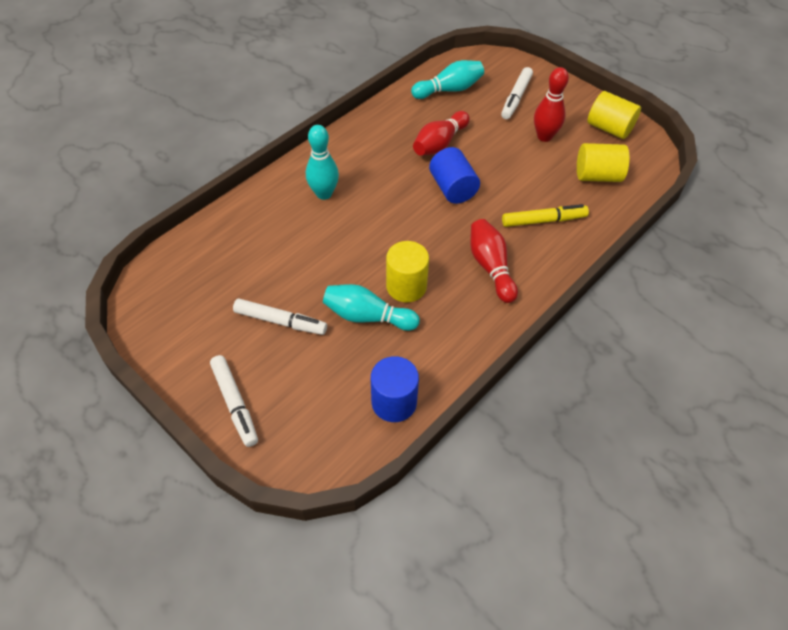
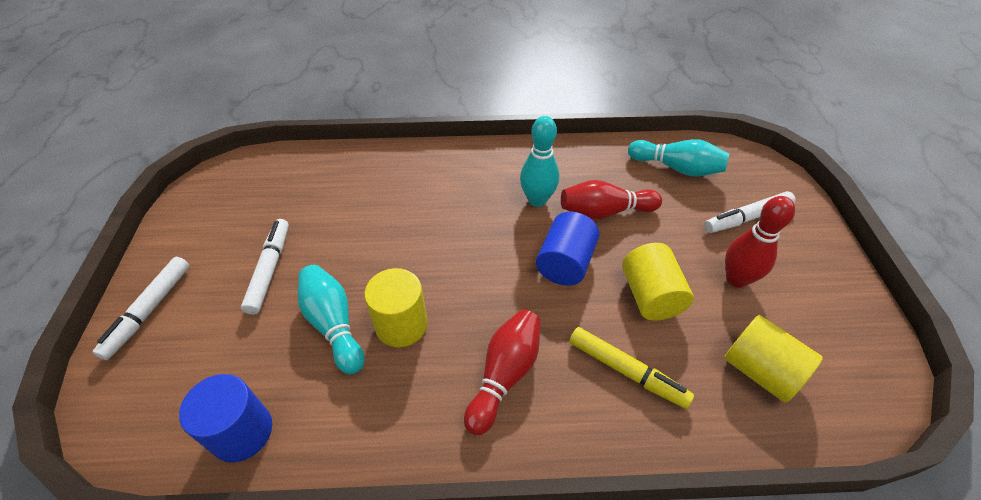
camera: 45 degrees right, 5 degrees down
(280, 321) = (269, 269): white marker -> white marker turned 150 degrees counterclockwise
(324, 194) = (443, 187): turquoise bowling pin -> turquoise bowling pin (537, 200)
(609, 128) = (841, 325): yellow cylinder -> yellow cylinder (650, 296)

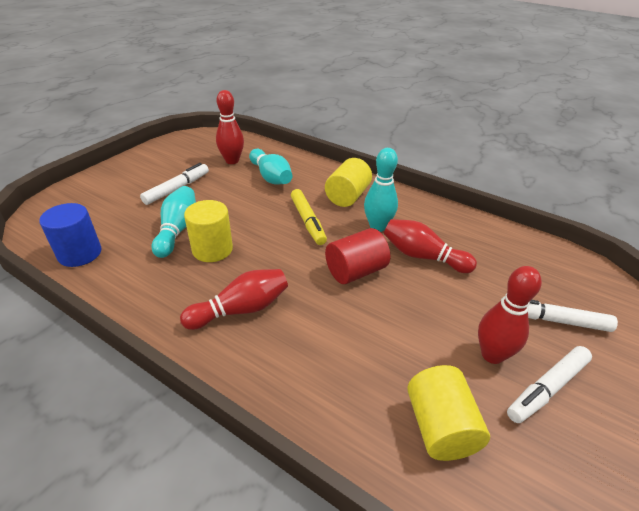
camera: 35 degrees right, 10 degrees down
(149, 311) = (104, 180): white marker -> white marker (547, 388)
(298, 194) = (232, 161): none -> red bowling pin
(565, 263) = (355, 271): blue cylinder -> red cylinder
(626, 371) = (326, 358): yellow marker -> yellow marker (308, 221)
(650, 296) = (399, 324): yellow cylinder -> yellow cylinder (347, 196)
(677, 168) = (521, 257): turquoise bowling pin -> turquoise bowling pin (271, 177)

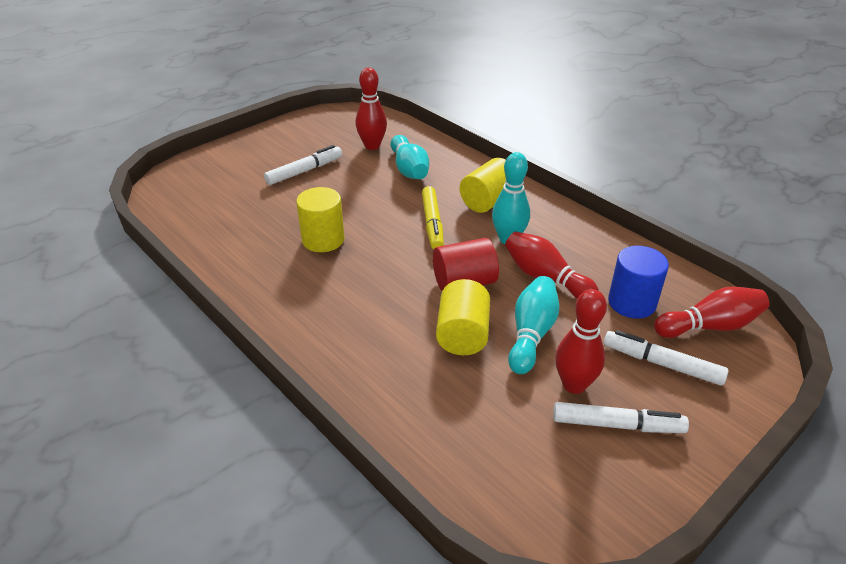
camera: 15 degrees right, 0 degrees up
(80, 253) = (195, 226): blue cylinder -> blue cylinder (631, 303)
(178, 230) = (294, 215): turquoise bowling pin -> turquoise bowling pin (531, 334)
(241, 309) = (334, 302): red bowling pin -> red bowling pin (710, 326)
(440, 427) = (488, 436): yellow cylinder -> yellow cylinder (462, 334)
(547, 388) = (617, 425): white marker -> white marker turned 150 degrees counterclockwise

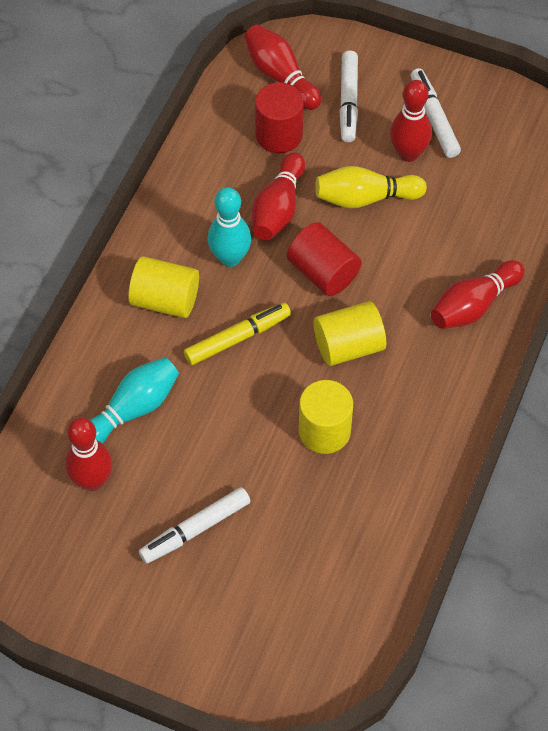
camera: 115 degrees left, 20 degrees up
(304, 171) = (195, 529): white marker -> white marker turned 60 degrees counterclockwise
(367, 363) = (473, 305): none -> red bowling pin
(462, 334) = (396, 248): yellow cylinder -> yellow cylinder (348, 346)
(531, 334) = (365, 198): turquoise bowling pin -> yellow bowling pin
(631, 303) = (279, 135): blue cylinder -> red cylinder

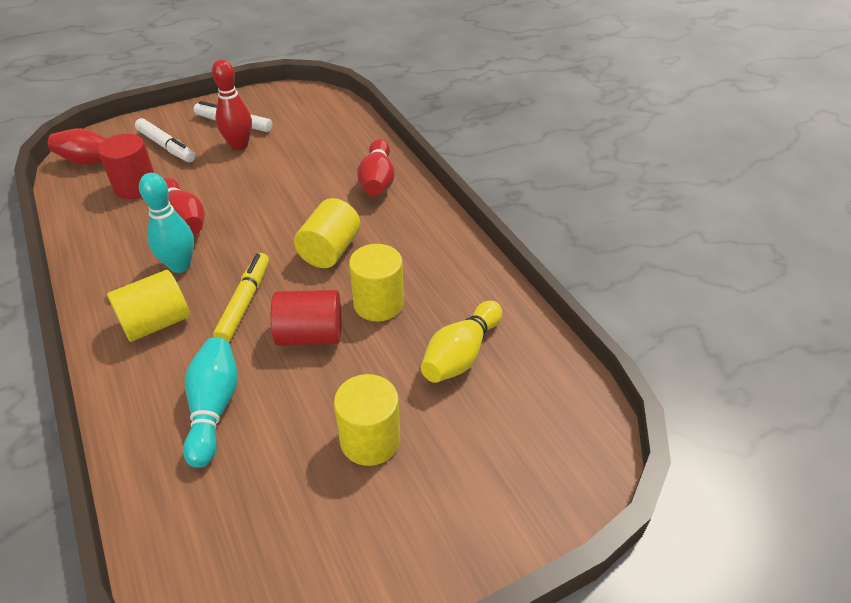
camera: 50 degrees left, 15 degrees down
(92, 480) = (238, 487): red bowling pin -> none
(195, 529) = (370, 440): white marker -> yellow cylinder
(323, 272) = (260, 228): red cylinder -> red cylinder (310, 335)
(365, 198) = (239, 179): yellow bowling pin -> yellow bowling pin (461, 355)

